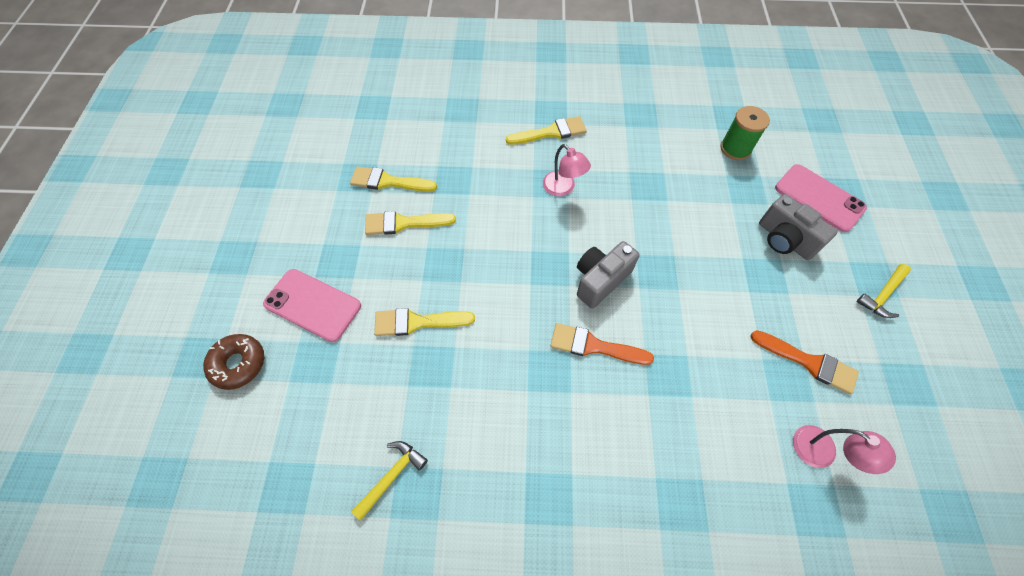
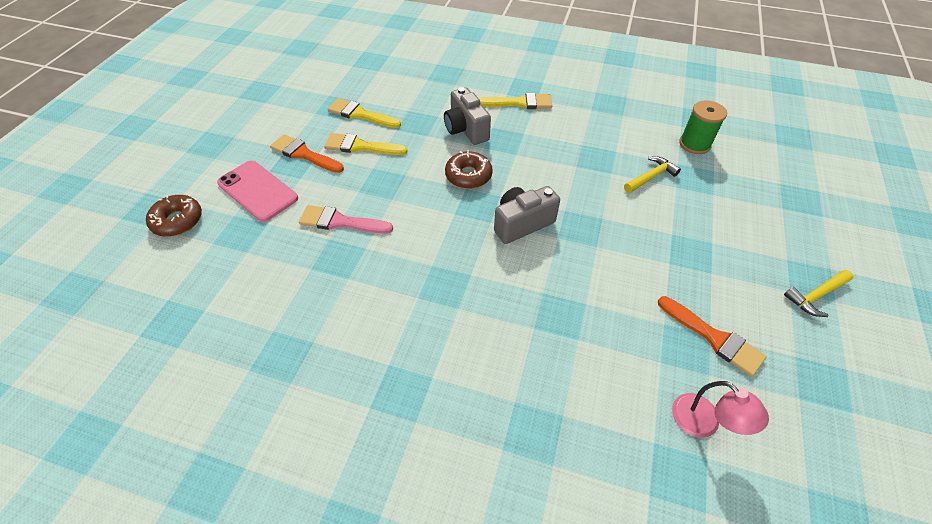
camera: 15 degrees right, 10 degrees down
(392, 476) = (266, 336): yellow hammer -> yellow hammer (651, 177)
(417, 322) = (340, 222): yellow brush -> pink brush
(529, 235) = (468, 175): none -> brown donut
(563, 188) = (514, 146): pink lamp -> none
(594, 346) = (495, 275): orange brush -> orange brush (304, 154)
(784, 239) = (721, 227): grey camera -> grey camera (466, 129)
(819, 198) = (770, 199): pink phone -> none

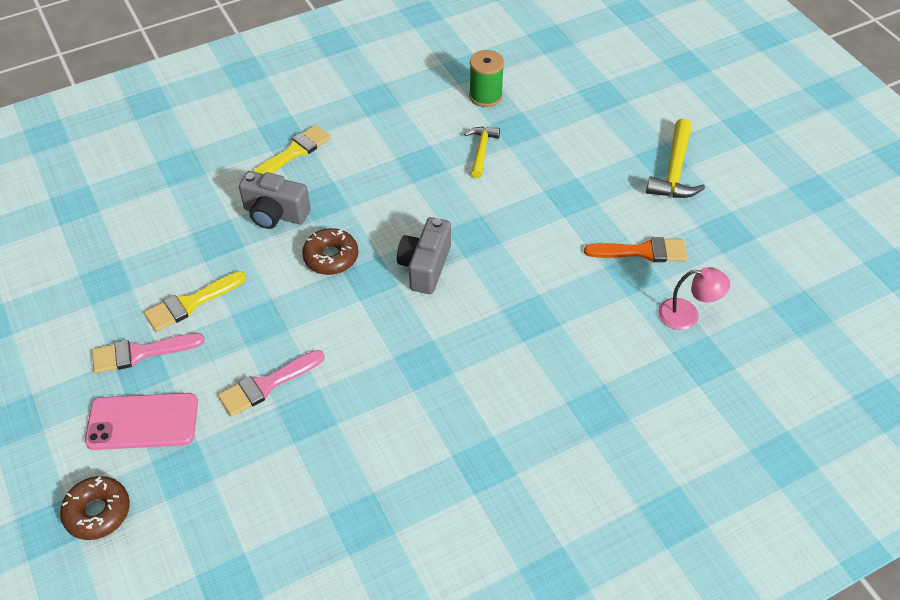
camera: 45 degrees left, 0 degrees up
(304, 154) = (141, 353): orange brush -> pink brush
(360, 114) = (145, 271): yellow brush -> none
(816, 295) = (674, 170): yellow hammer -> yellow hammer, size x1.54

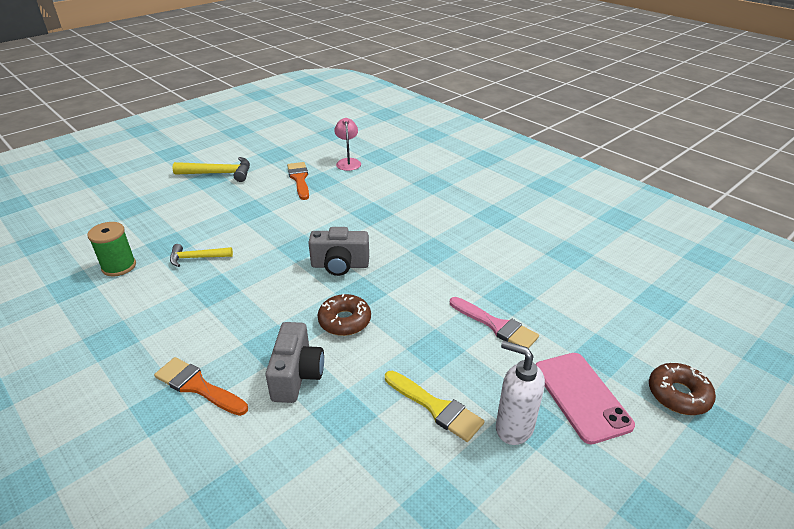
camera: 105 degrees left, 15 degrees down
(141, 353) = (513, 427): pink brush -> white soap dispenser
(294, 152) = (198, 386): yellow brush -> orange brush

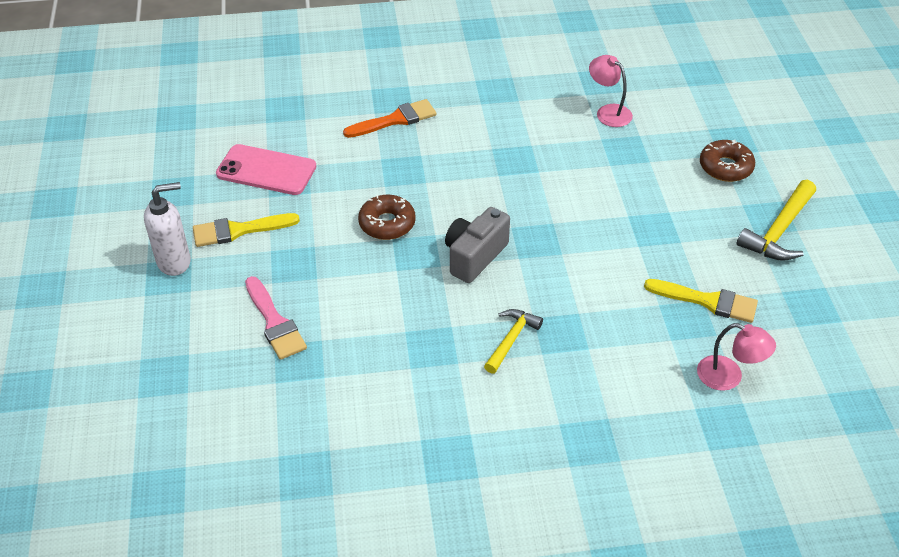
camera: 125 degrees right, 10 degrees up
(119, 266) = (608, 112): green spool -> pink lamp
(197, 258) = (581, 162): yellow hammer -> yellow hammer (511, 340)
(297, 375) = (352, 171): grey camera -> none
(299, 179) = (707, 301): orange brush -> yellow brush
(496, 325) = (274, 322): pink brush -> pink brush turned 105 degrees counterclockwise
(581, 396) = (148, 322): pink phone -> pink phone (266, 170)
(678, 395) = (74, 389): brown donut -> brown donut (725, 167)

